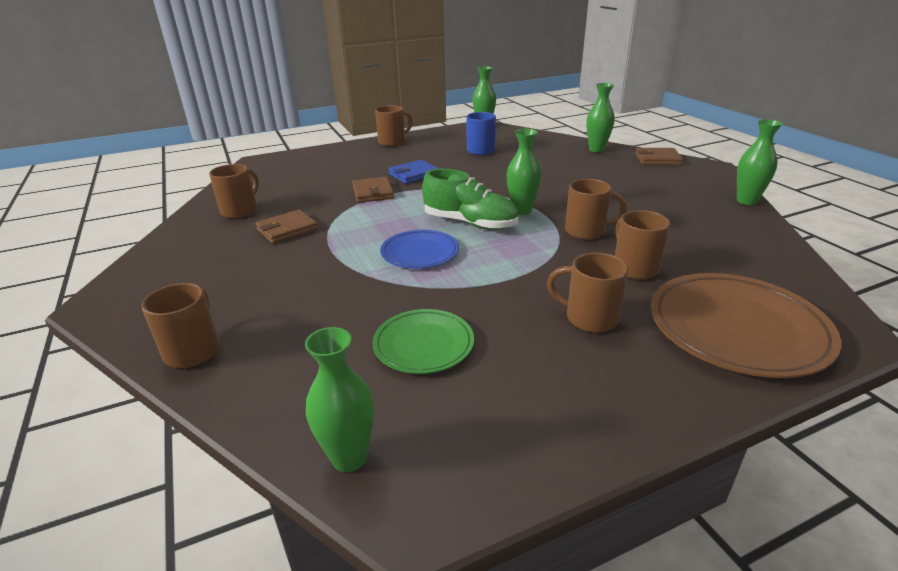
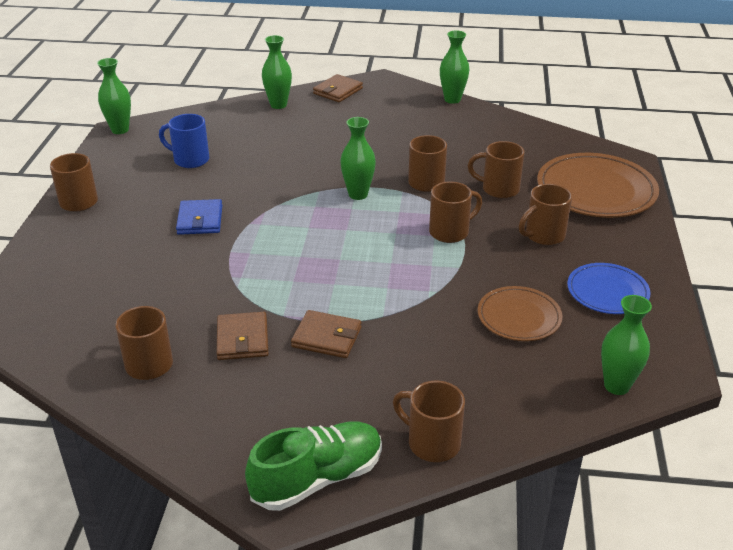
camera: 60 degrees left, 5 degrees up
(373, 193) = (215, 259): brown wallet -> brown wallet (326, 337)
(420, 252) = (379, 273): blue plate -> blue plate (607, 292)
(423, 344) = (519, 317): green plate -> brown plate
(470, 223) = (352, 228): green shoe -> green shoe (318, 478)
(523, 265) = (450, 232): none -> brown mug

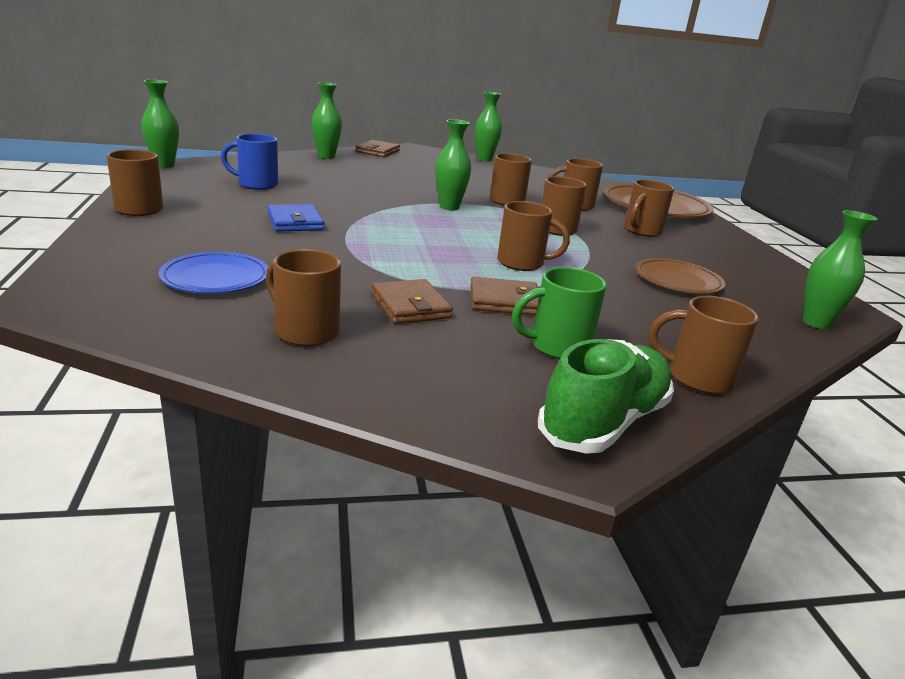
camera: 20 degrees left, 10 degrees down
(336, 396) = (557, 347): none -> green mug
(376, 286) = (522, 263): none -> brown mug
(607, 292) = (733, 263): blue plate -> blue plate (215, 278)

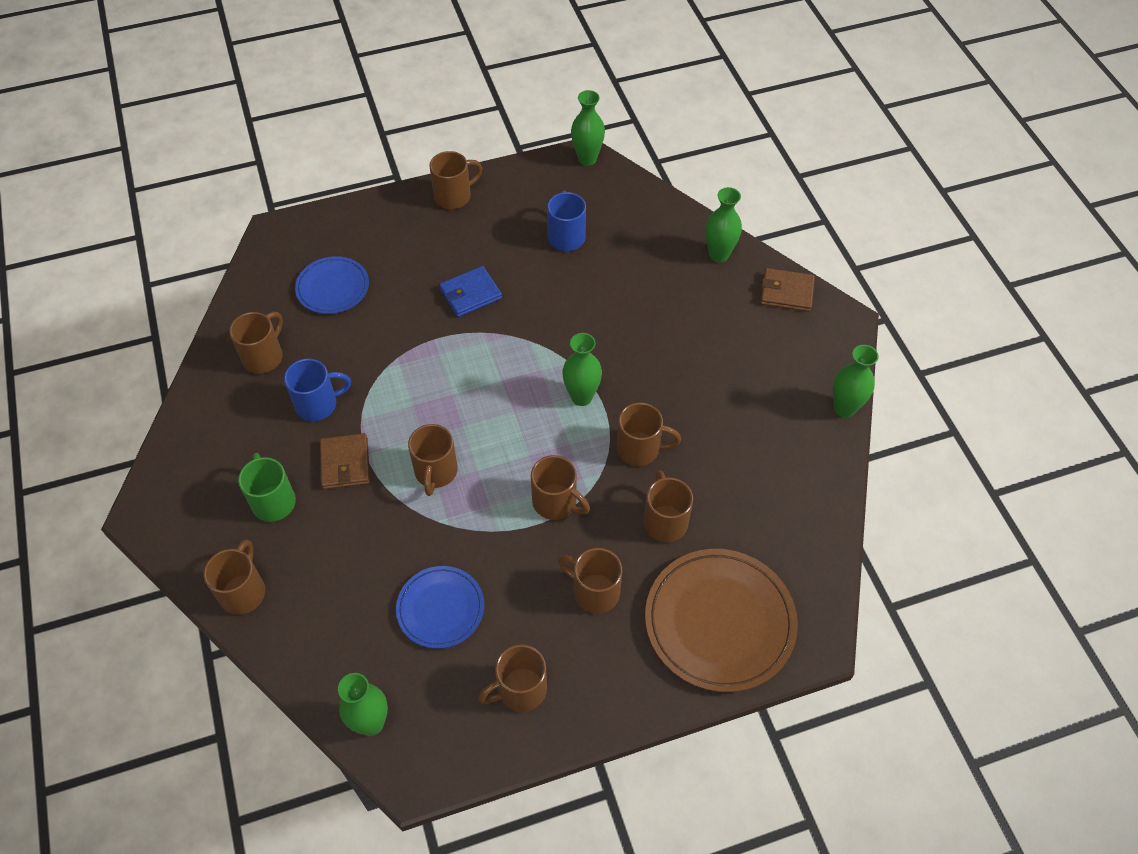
camera: 85 degrees right, 30 degrees up
(410, 306) = (318, 404): brown wallet -> blue mug
(604, 422) = (178, 526): green shoe -> none
(678, 280) = (440, 608): brown plate -> blue plate
(741, 264) = (520, 690): none -> brown mug

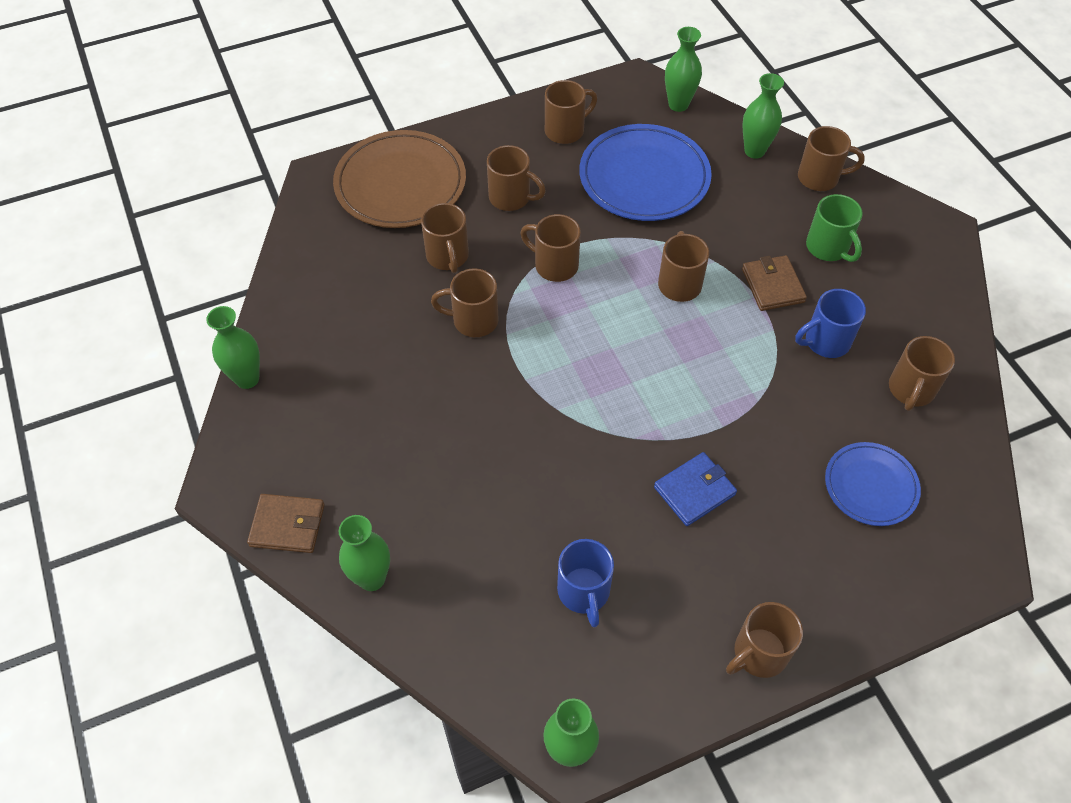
camera: 175 degrees right, 0 degrees up
(243, 591) = (819, 178): brown mug -> brown mug turned 90 degrees counterclockwise
(440, 608) = (644, 177): blue plate -> blue plate, size x1.71
(581, 397) = (540, 370): green vase -> green vase (754, 151)

